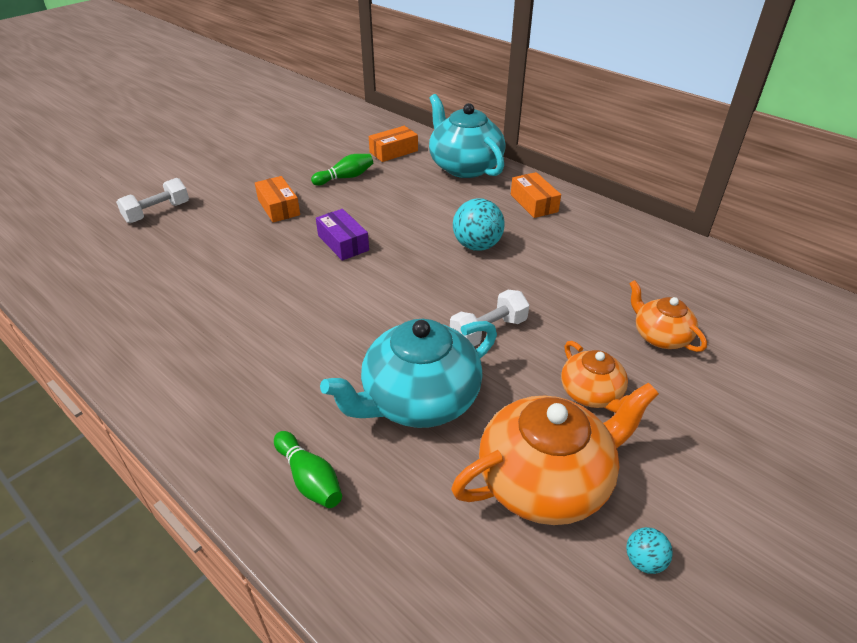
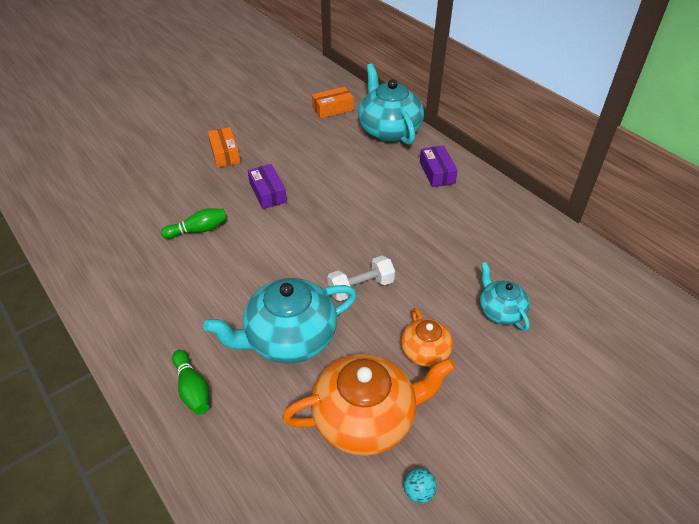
camera: 10 degrees right, 5 degrees up
(157, 212) = (130, 148): white dumbbell -> none
(345, 177) = (286, 131): green bowling pin -> green bowling pin (198, 230)
(477, 246) = (376, 208): turquoise ball -> none
(534, 203) = (437, 173): orange box -> purple box
(660, 336) = (500, 311): orange teapot -> turquoise teapot

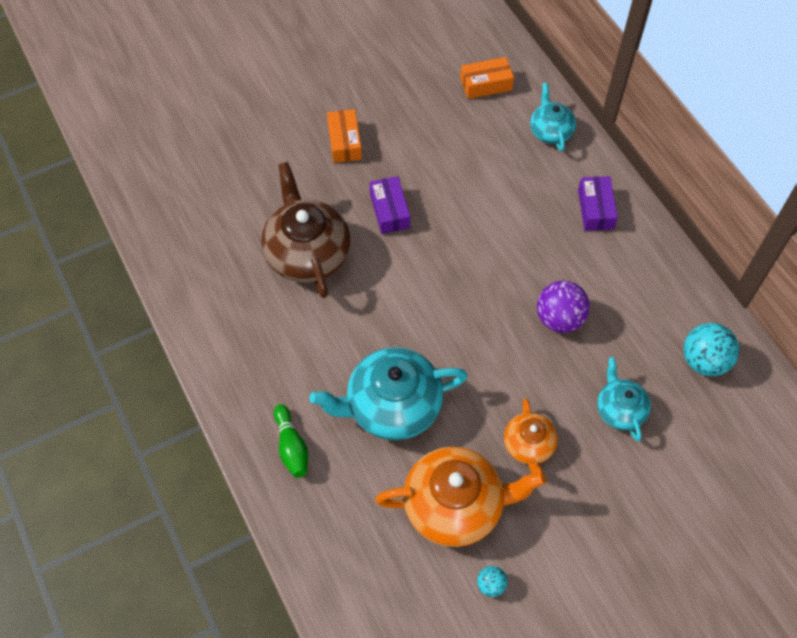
camera: 10 degrees right, 15 degrees up
(198, 230) = (307, 253): green bowling pin -> brown teapot
(361, 287) = (476, 356): white dumbbell -> none
(388, 130) = (550, 131): turquoise teapot -> turquoise teapot, size x0.55
(428, 249) = (559, 319): none -> purple ball
(560, 264) = (704, 361): none -> turquoise ball

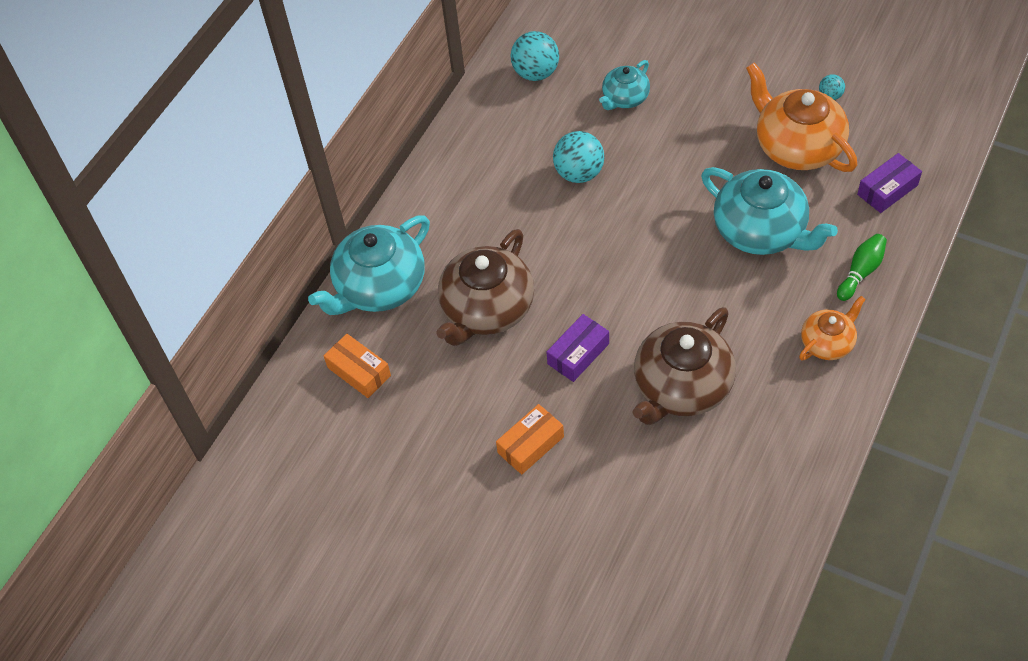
camera: 120 degrees left, 5 degrees down
(476, 181) = (487, 309): none -> brown teapot
(529, 446) = (707, 132): orange teapot -> orange teapot (827, 343)
(550, 131) = (379, 287): turquoise teapot -> turquoise teapot, size x1.81
(559, 319) = (579, 173): purple ball -> turquoise ball
(595, 209) = (445, 208): purple box -> purple box (887, 190)

